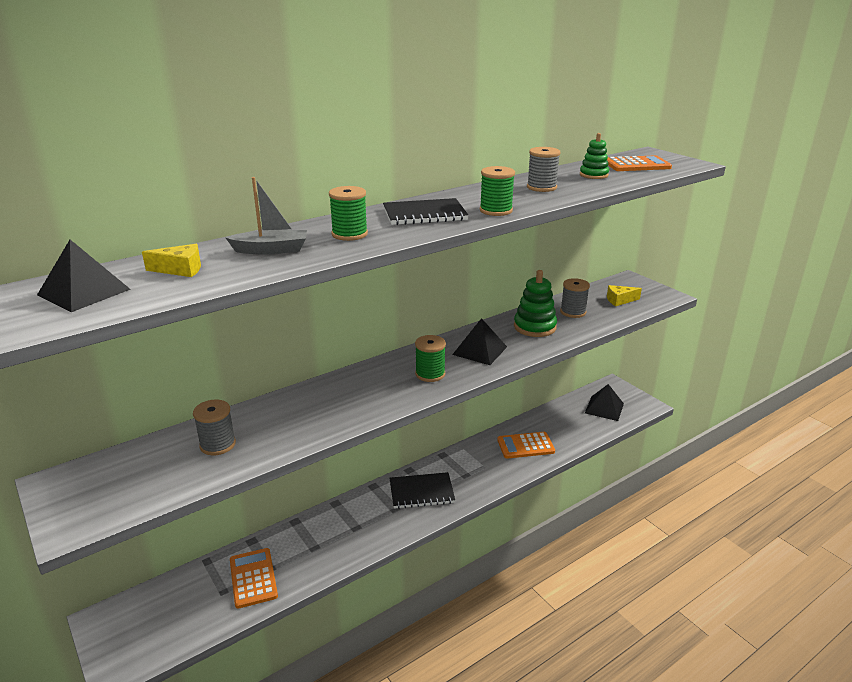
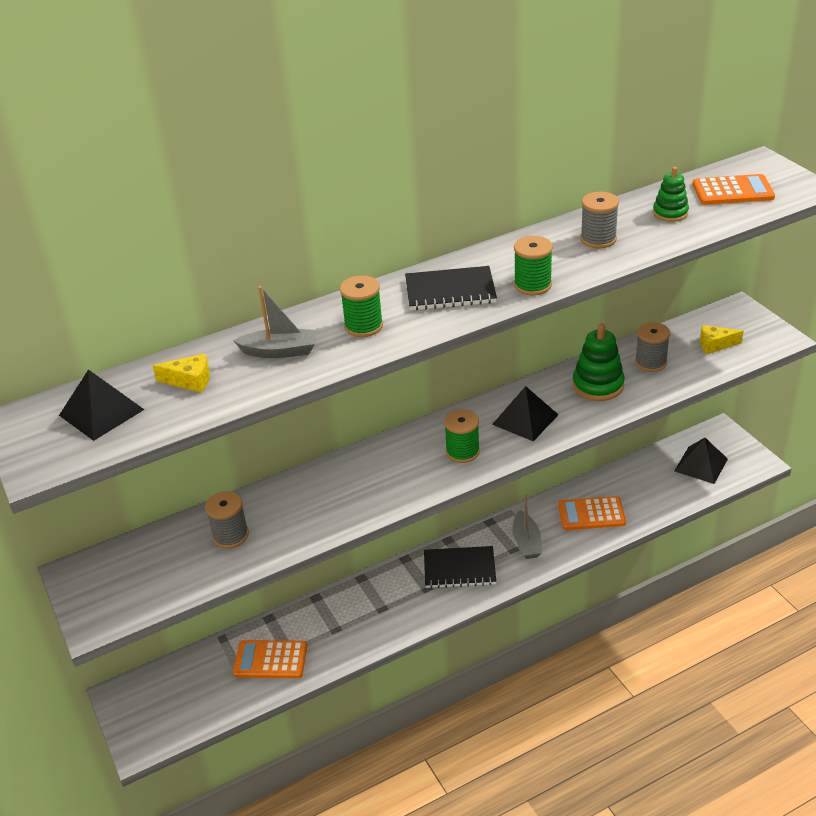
camera: 10 degrees right, 10 degrees up
(253, 578) = (270, 660): orange calculator -> orange calculator turned 75 degrees counterclockwise
(476, 469) = (526, 542): none -> grey boat

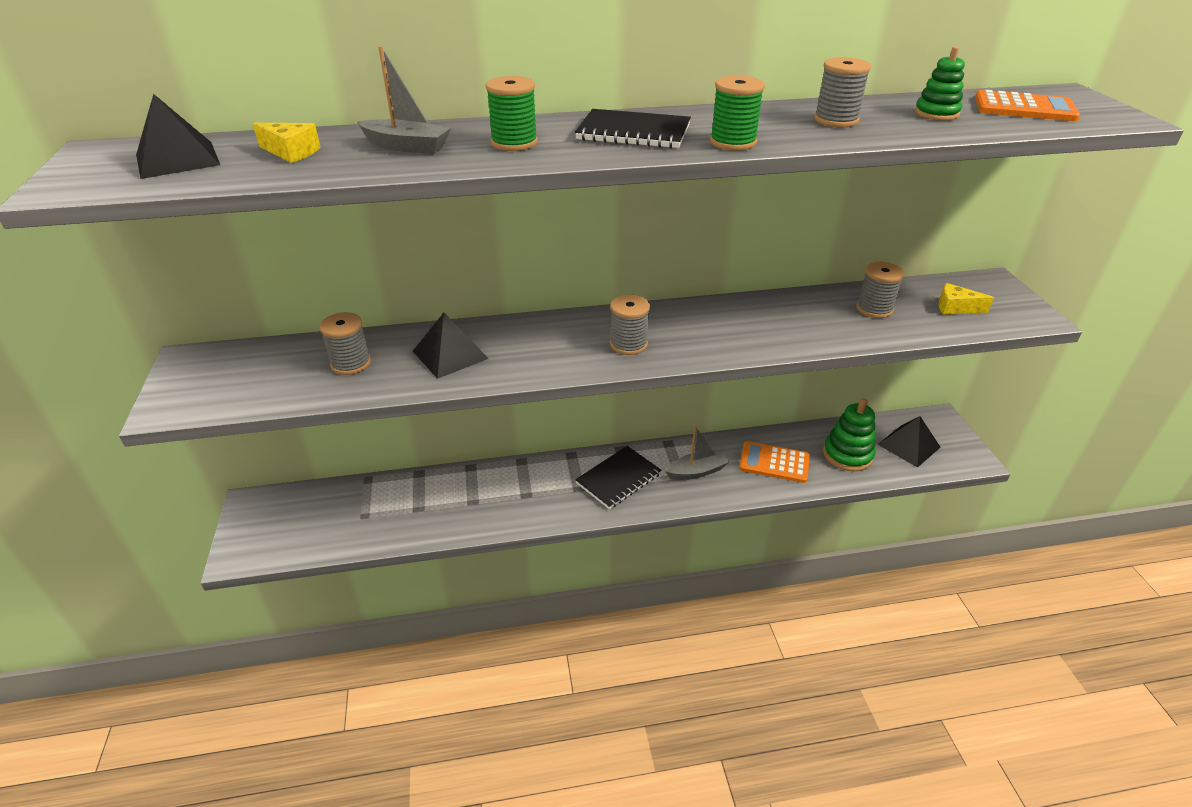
camera: 15 degrees right, 0 degrees up
(270, 660) = (398, 512): orange calculator -> none
(459, 569) = (618, 479): black notebook -> black notebook turned 60 degrees counterclockwise
(462, 452) = (628, 344): green spool -> grey spool
(525, 419) = (711, 330): black pyramid -> black pyramid (450, 355)
(526, 542) = (696, 471): grey boat -> grey boat turned 120 degrees counterclockwise
(598, 385) = (805, 317): green stacking toy -> green stacking toy (847, 454)

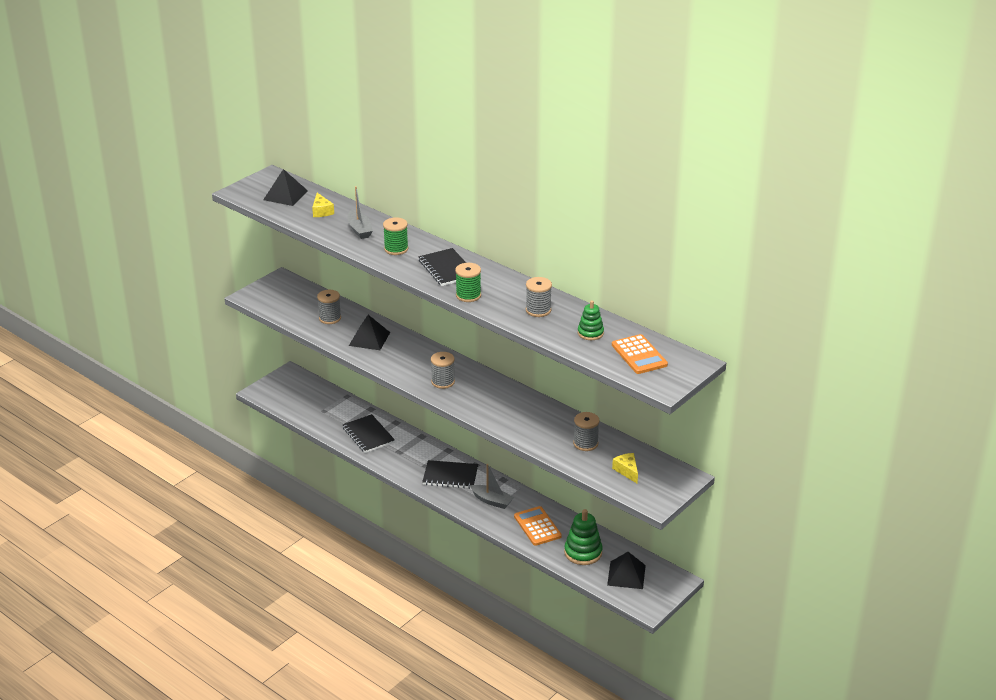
camera: 50 degrees right, 5 degrees down
(463, 503) = (368, 435): none -> black notebook

